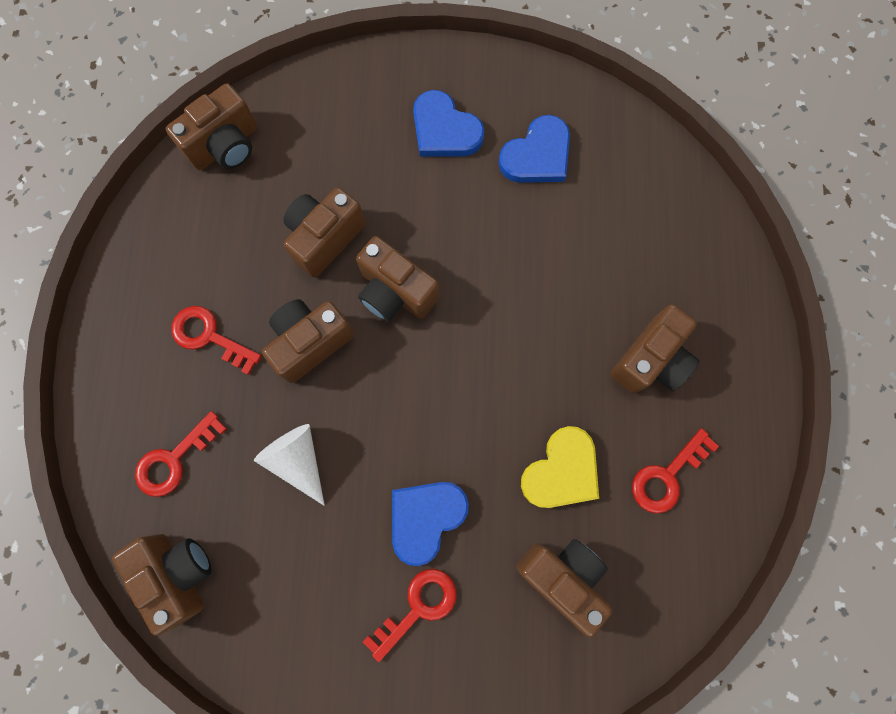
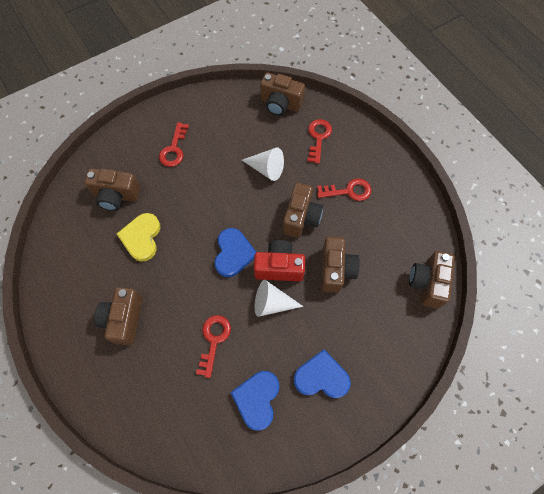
camera: 145 degrees right, 10 degrees down
(395, 292) = (279, 267): brown camera -> red camera
(426, 518) = (193, 181): blue heart -> blue heart (233, 253)
(440, 251) = (272, 303): none -> white cone
(667, 476) = (87, 267): red key -> red key (213, 340)

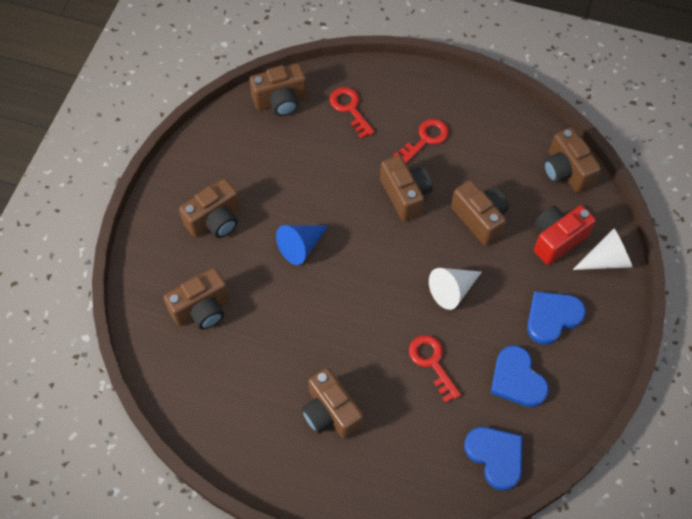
camera: 40 degrees left, 5 degrees down
(141, 238) = (270, 328): yellow heart -> none
(174, 149) = (215, 221): red key -> brown camera
(207, 202) = (301, 246): none -> blue cone
(233, 253) = (374, 274): blue heart -> blue heart (495, 456)
(266, 169) = (328, 174): white cone -> white cone (606, 260)
(279, 267) = (428, 254): red camera -> red camera (556, 239)

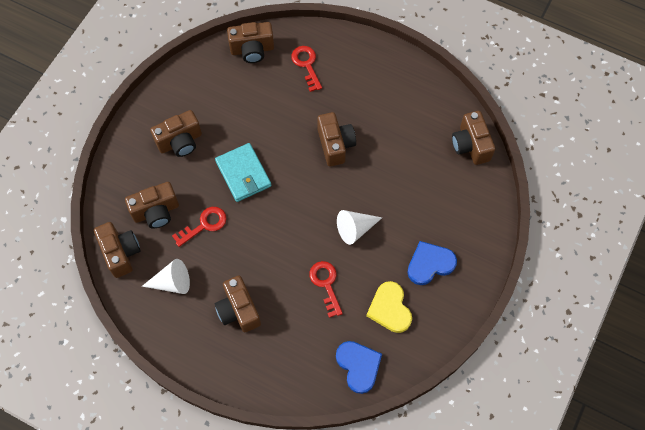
camera: 10 degrees right, 5 degrees up
(301, 246) = (243, 174): blue cone -> turquoise wallet
(425, 139) = (362, 100): red key -> red key (204, 225)
(480, 219) = (391, 174): brown camera -> brown camera (121, 253)
(517, 379) = (390, 309): blue heart -> yellow heart
(556, 239) = (449, 201): red camera -> none
(606, 260) = (485, 224): white cone -> white cone (172, 282)

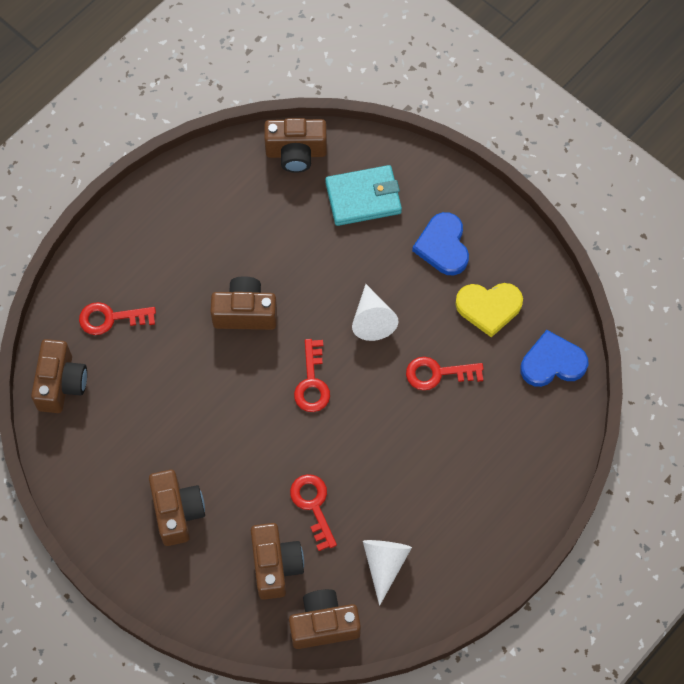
camera: 75 degrees left, 0 degrees up
(238, 310) = (445, 488): brown camera -> none
(243, 174) = (252, 439): turquoise wallet -> turquoise wallet (363, 197)
(295, 201) = (312, 382): none -> red key

